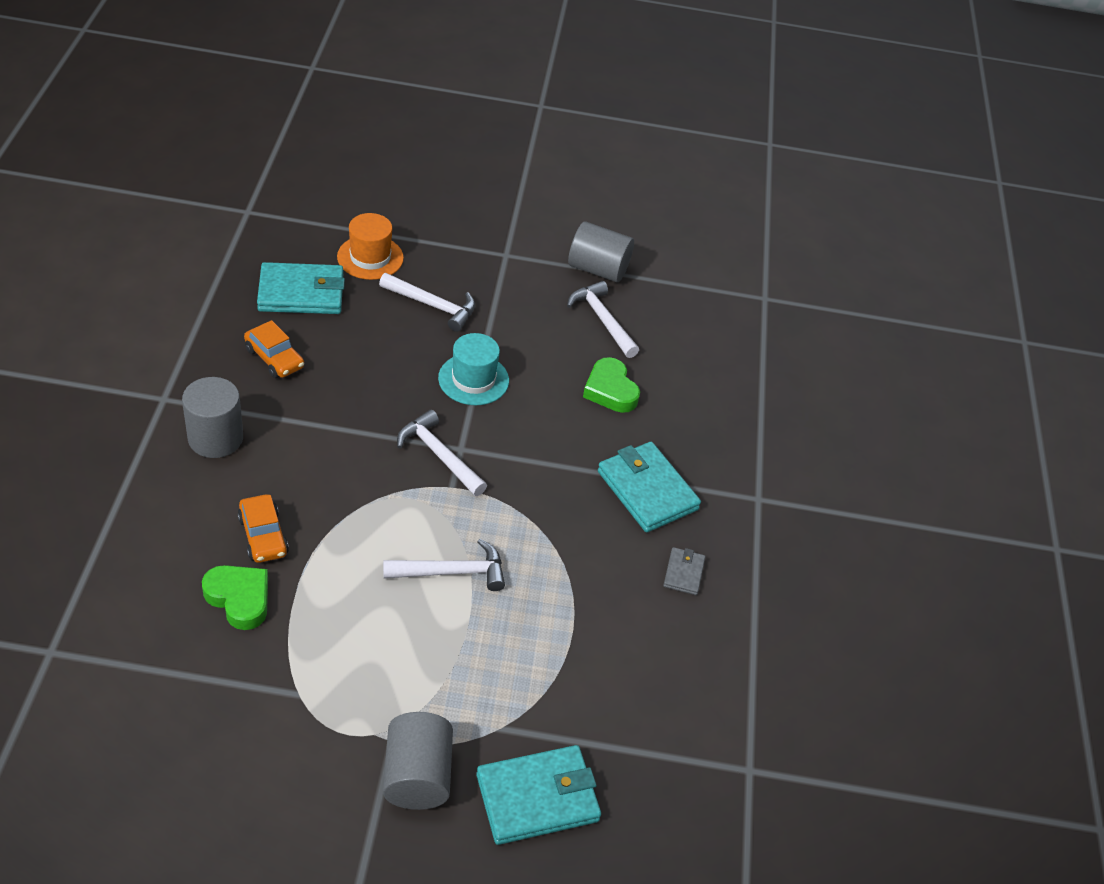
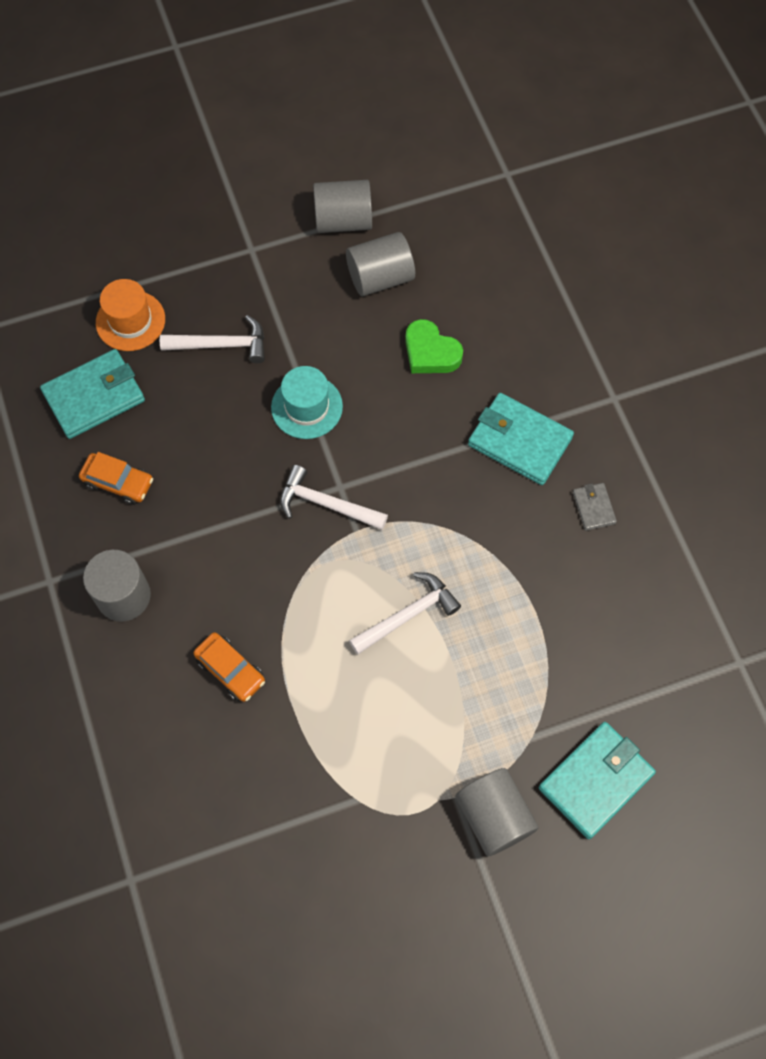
camera: 20 degrees left, 20 degrees up
(239, 598) = (251, 741): green heart -> none
(602, 320) = (380, 277): white hammer -> grey cylinder

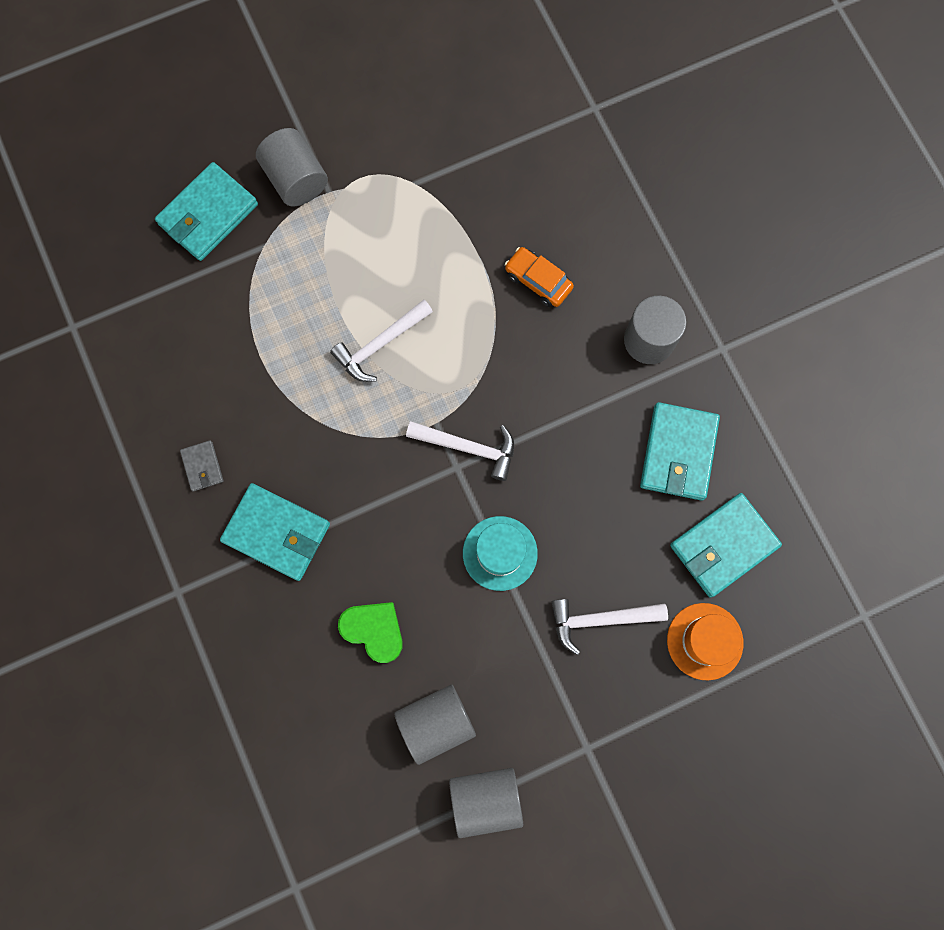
camera: 175 degrees right, 10 degrees up
(118, 482) = (678, 452): orange car -> turquoise wallet

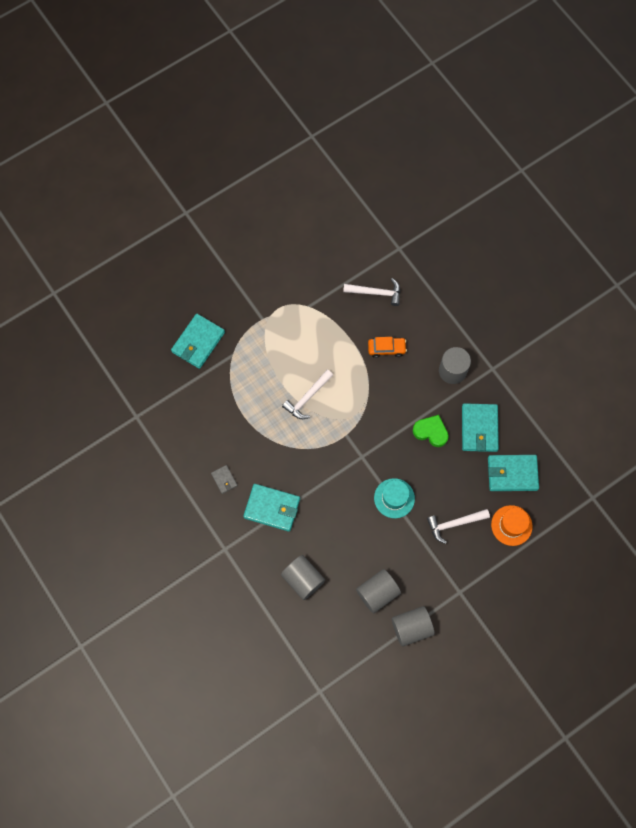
camera: 10 degrees left, 5 degrees down
(295, 179) = (242, 315): grey cylinder -> grey cylinder (303, 579)
(374, 630) = (335, 550): green heart -> green heart (431, 432)
(468, 447) = (366, 445): white hammer -> white hammer (376, 293)
(538, 281) = (386, 349): orange car -> orange car turned 150 degrees clockwise
(723, 545) = (512, 473): turquoise wallet -> turquoise wallet turned 45 degrees clockwise

